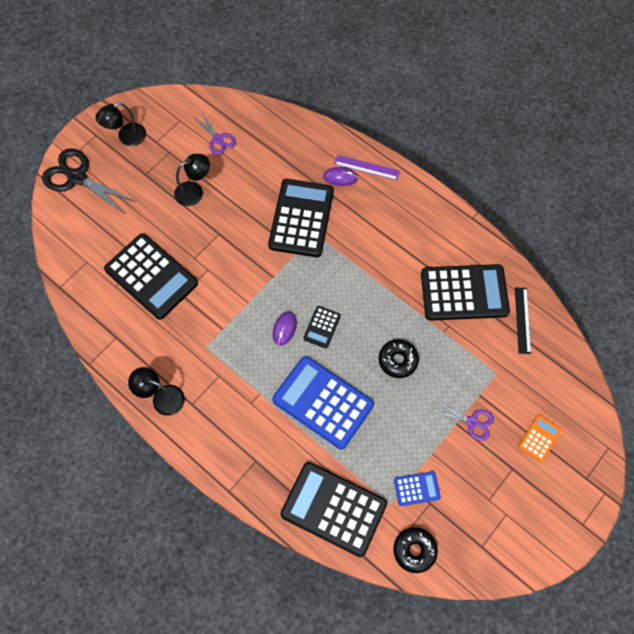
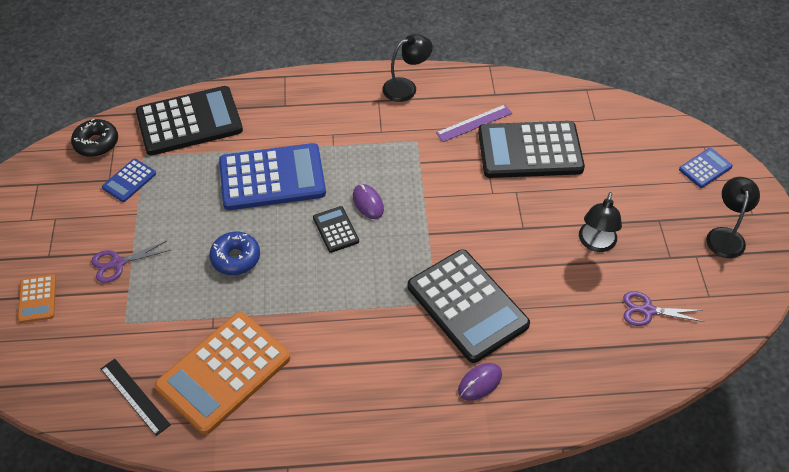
camera: 135 degrees right, 15 degrees down
(77, 177) = (705, 168): black scissors -> blue calculator
(366, 167) = (465, 420): purple ruler -> purple ruler (474, 123)
(398, 360) = (236, 258): black donut -> blue donut
(464, 293) = (223, 372): black calculator -> orange calculator

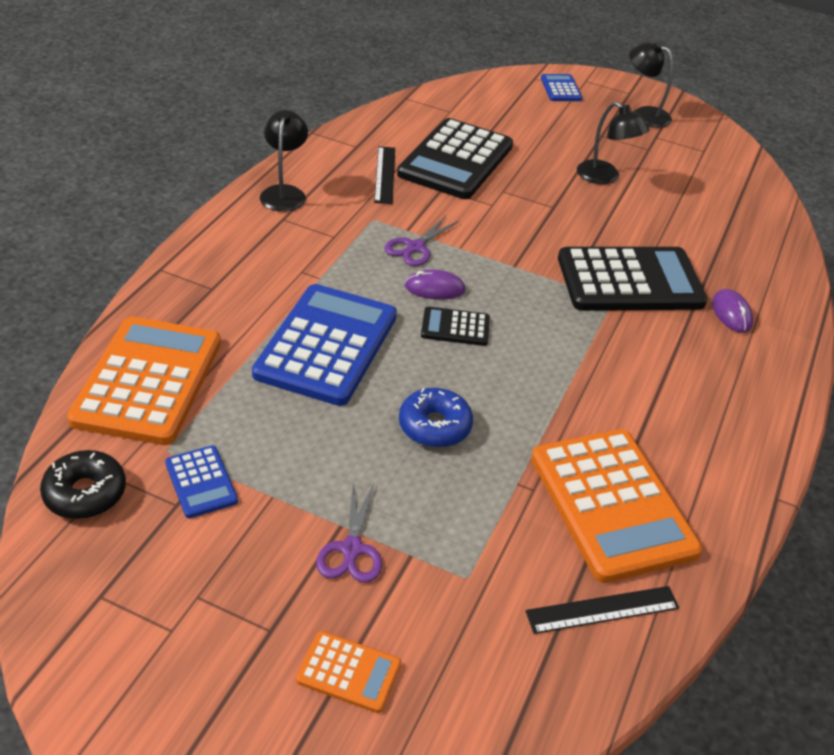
camera: 65 degrees left, 10 degrees down
(189, 122) = (148, 381): black calculator -> orange calculator
(474, 123) = (384, 174): purple ruler -> black ruler
(647, 310) = (701, 186): purple scissors -> purple scissors (415, 247)

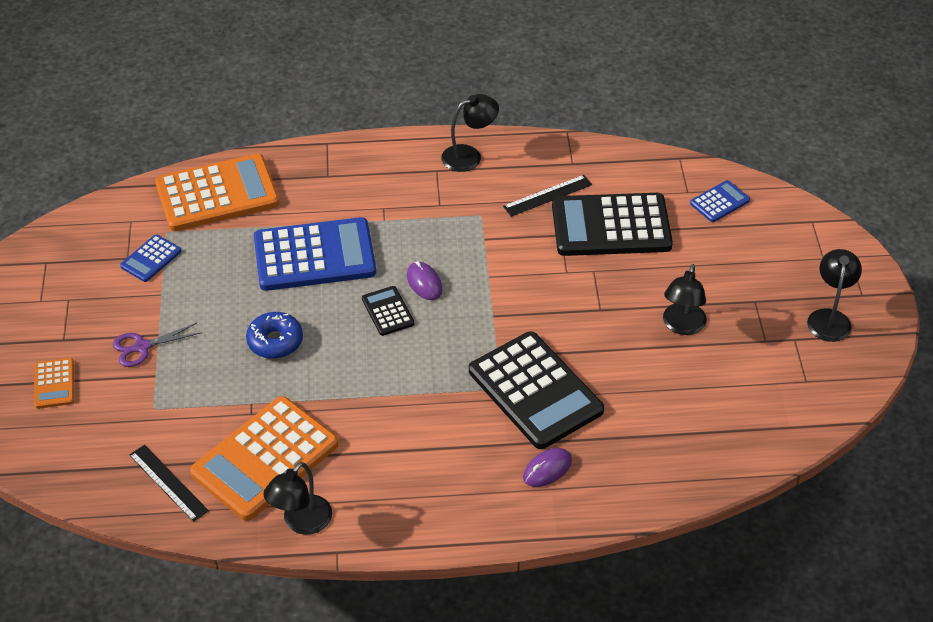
camera: 65 degrees right, 5 degrees up
(85, 493) = (111, 218): black donut -> none
(415, 247) = (466, 252): purple scissors -> none
(561, 89) = (812, 245): blue calculator -> blue calculator (719, 202)
(723, 510) = (301, 522): none -> black lamp

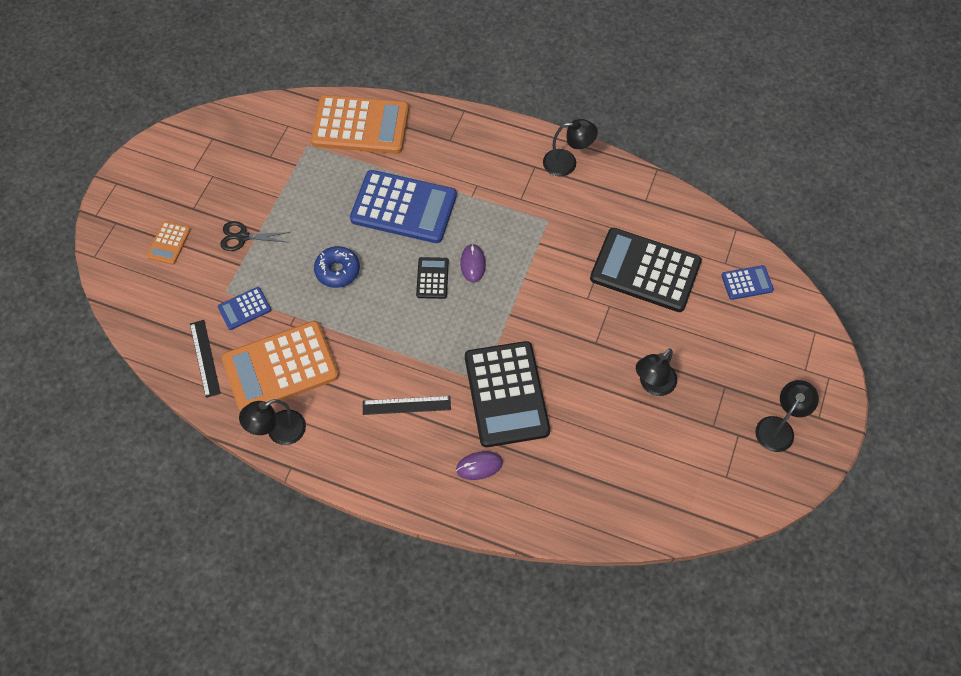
camera: 25 degrees right, 15 degrees up
(142, 347) = (243, 237): purple scissors -> black scissors
(151, 259) = (285, 164): blue calculator -> blue calculator (244, 308)
(547, 195) = (609, 223): black ruler -> black ruler (406, 405)

